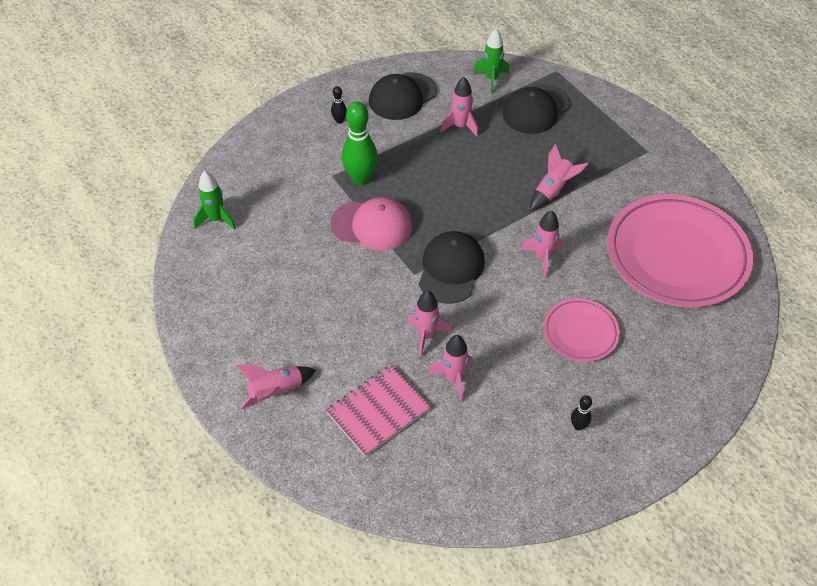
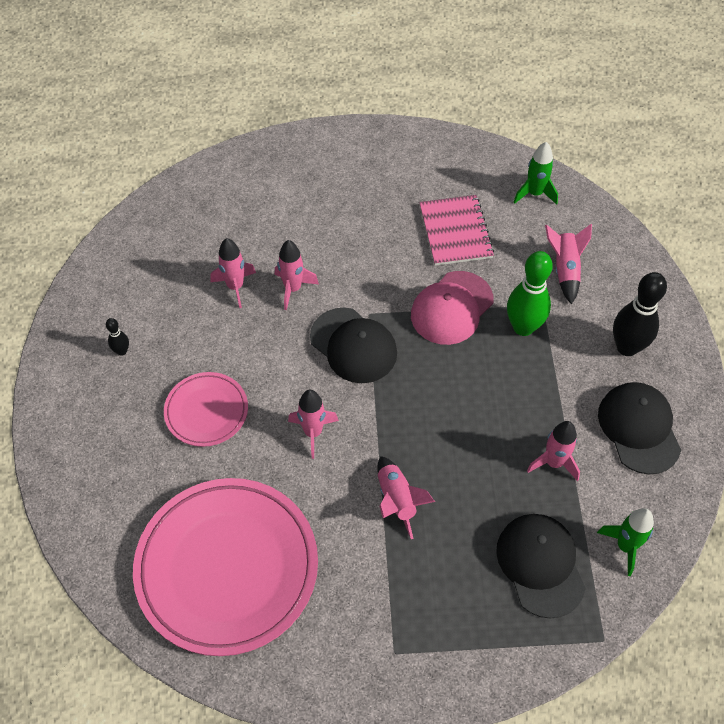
camera: 120 degrees right, 5 degrees up
(276, 391) = (314, 167): pink rocket -> pink rocket (565, 270)
(339, 120) = (627, 347): black bowling pin -> black bowling pin, size x2.14
(378, 411) = (245, 222): pink notebook -> pink notebook (455, 232)

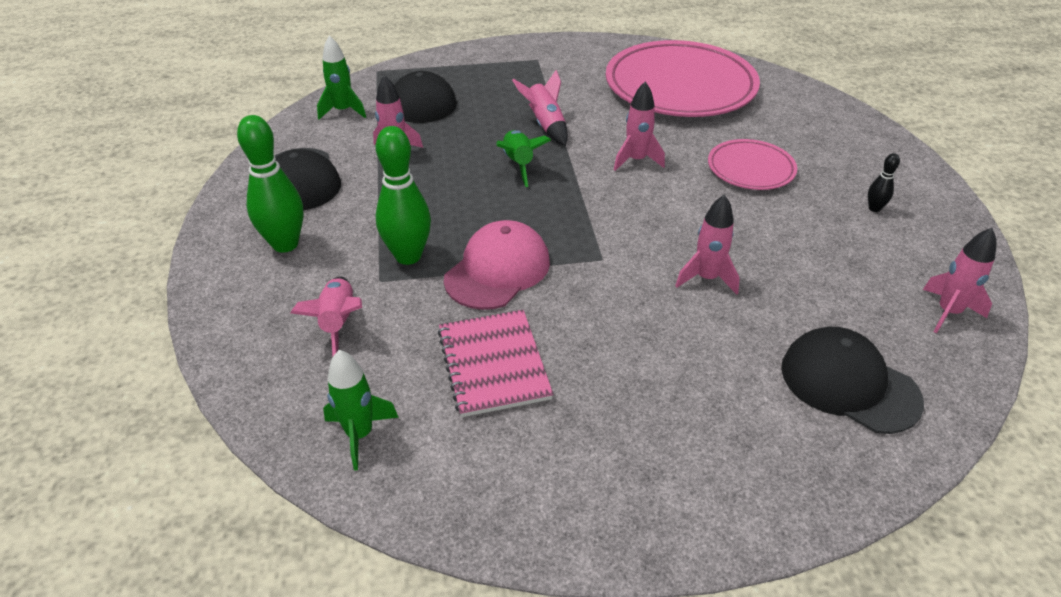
camera: 175 degrees right, 15 degrees down
(235, 287) = (781, 276): pink rocket -> pink rocket (948, 312)
(353, 345) = (613, 228): black cap -> black cap (849, 384)
(429, 436) = (518, 164): none -> green rocket
(627, 347) = (285, 244): black bowling pin -> green bowling pin

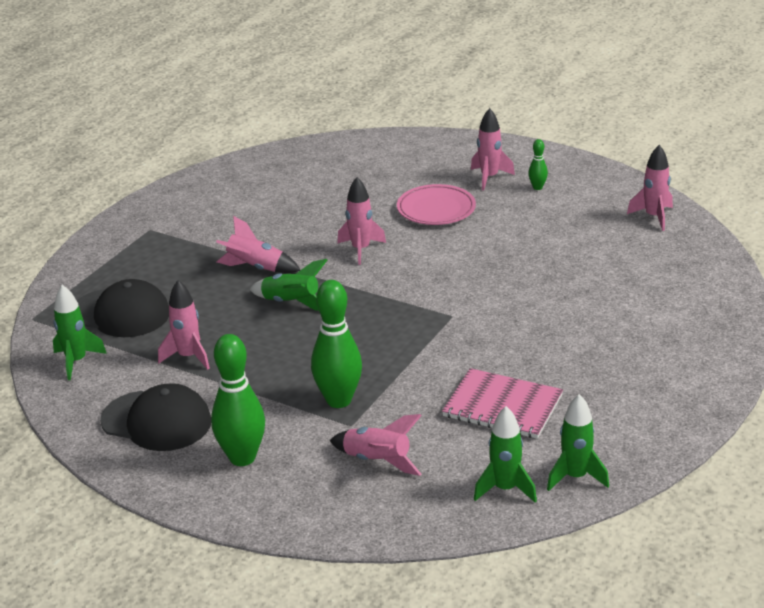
camera: 50 degrees left, 10 degrees down
(421, 482) = (575, 477): none -> green rocket
(497, 270) = (407, 365): pink cap -> none
(680, 86) = (294, 185): pink plate -> none
(706, 278) = (523, 284): pink rocket -> pink rocket (489, 178)
(849, 384) = (668, 281): black cap -> none
(874, 208) = (537, 187): black bowling pin -> green bowling pin

